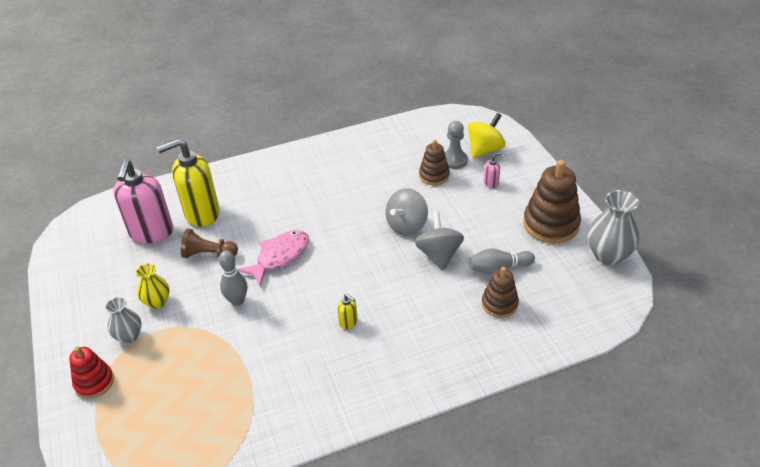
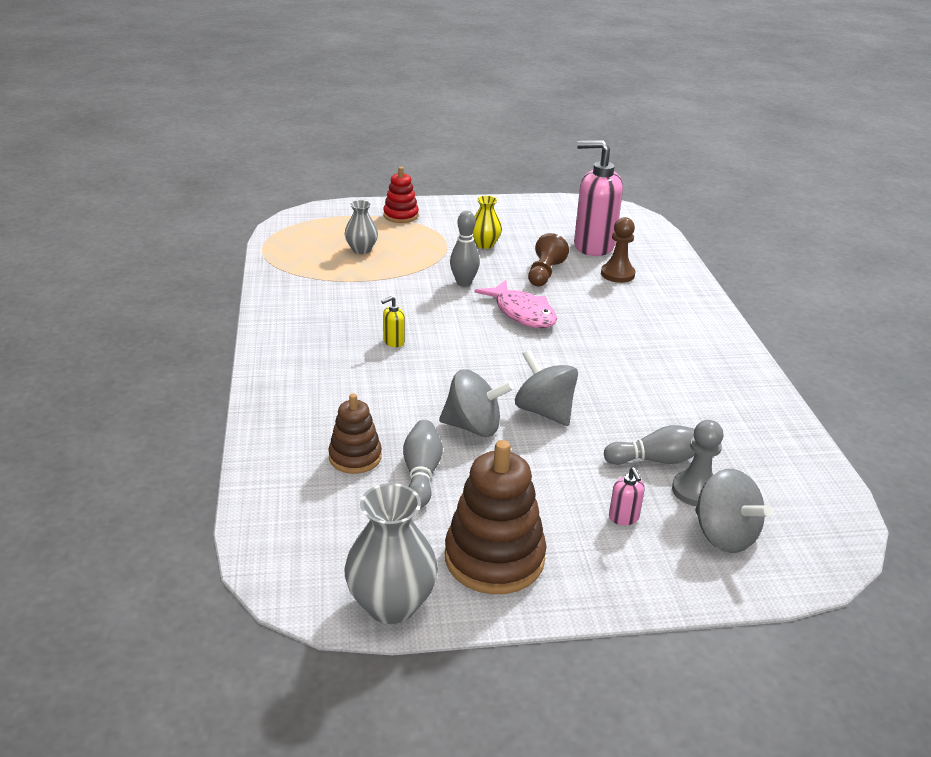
camera: 100 degrees right, 10 degrees down
(129, 336) = (446, 230): grey vase -> grey vase (361, 250)
(201, 213) = (617, 274): yellow soap dispenser -> brown pawn
(434, 176) = (656, 460): brown stacking toy -> grey bowling pin
(485, 150) = (724, 535): yellow spinning top -> grey spinning top

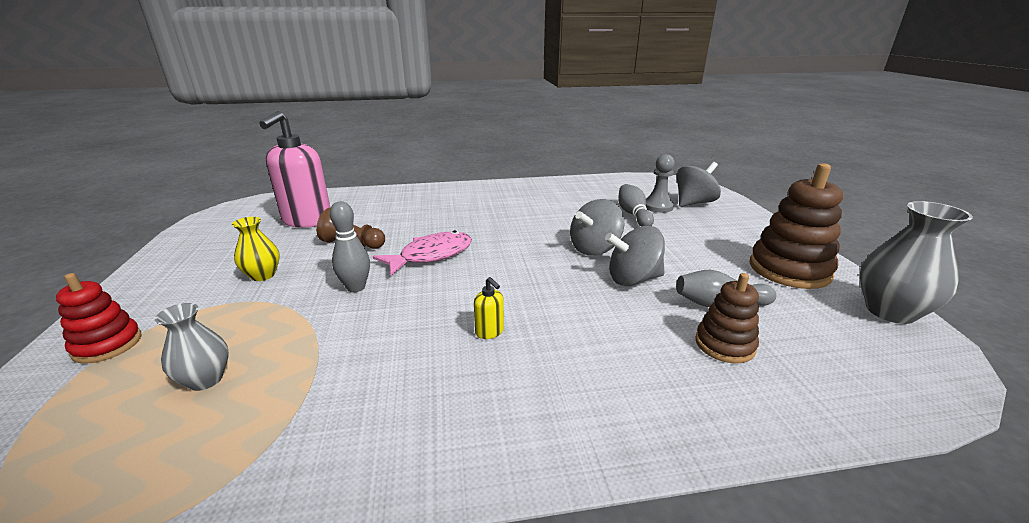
camera: 90 degrees left, 5 degrees down
(473, 427) = (633, 279): grey spinning top -> grey spinning top turned 105 degrees counterclockwise
(617, 274) = (368, 214): brown pawn -> none
(624, 518) = (702, 227): pink soap dispenser -> none

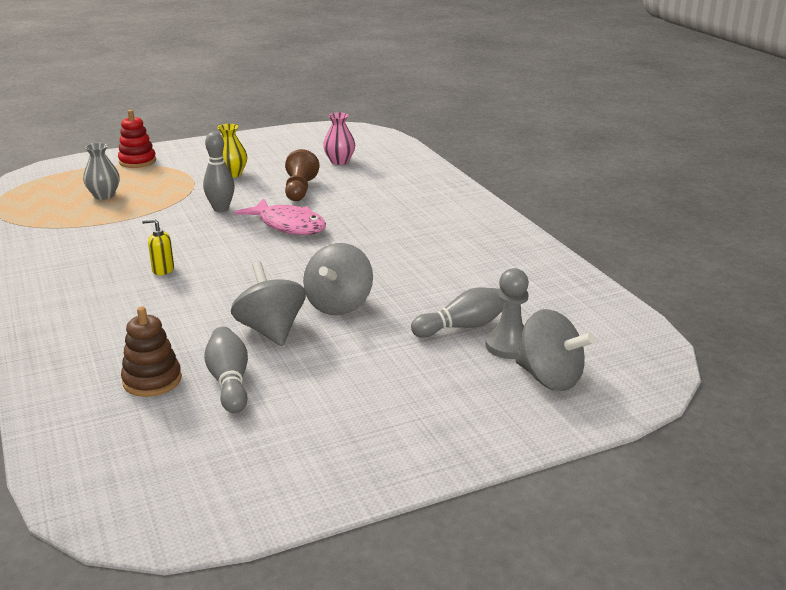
camera: 75 degrees right, 0 degrees up
(307, 221) = (339, 161): pink soap dispenser -> pink vase
(489, 332) = (163, 270): yellow soap dispenser -> yellow soap dispenser turned 60 degrees clockwise
(594, 248) = (339, 305): grey spinning top -> grey spinning top turned 105 degrees counterclockwise
(789, 269) = (331, 444): brown stacking toy -> none
(890, 311) = (234, 511): grey vase -> none

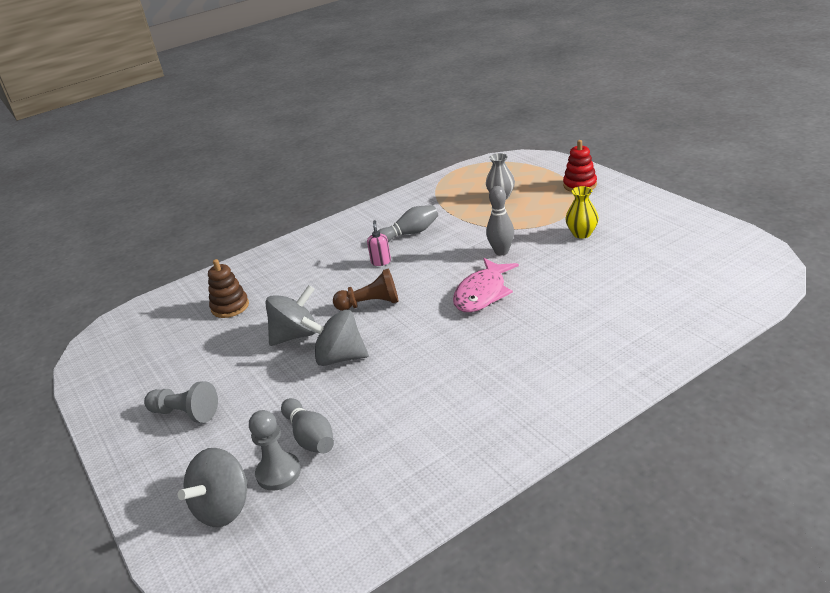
camera: 85 degrees right, 5 degrees up
(163, 270) = (381, 262): yellow soap dispenser -> pink soap dispenser
(229, 382) = (227, 337): grey bowling pin -> grey bowling pin (410, 233)
(300, 190) = (567, 277): brown pawn -> brown pawn (370, 304)
(339, 161) = (659, 281): pink vase -> none
(377, 411) = (185, 413): none -> grey pawn

